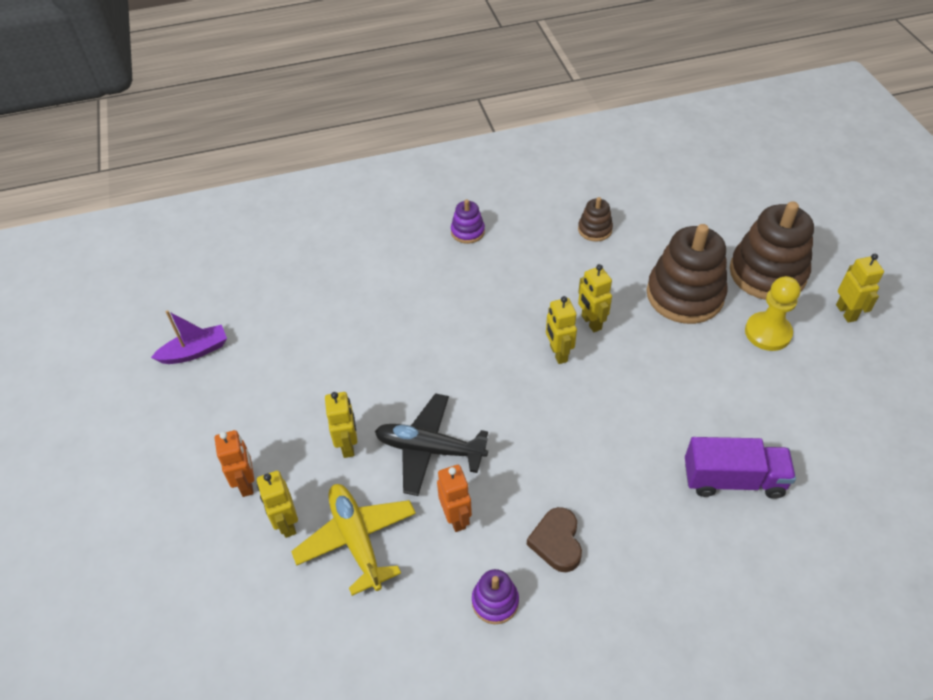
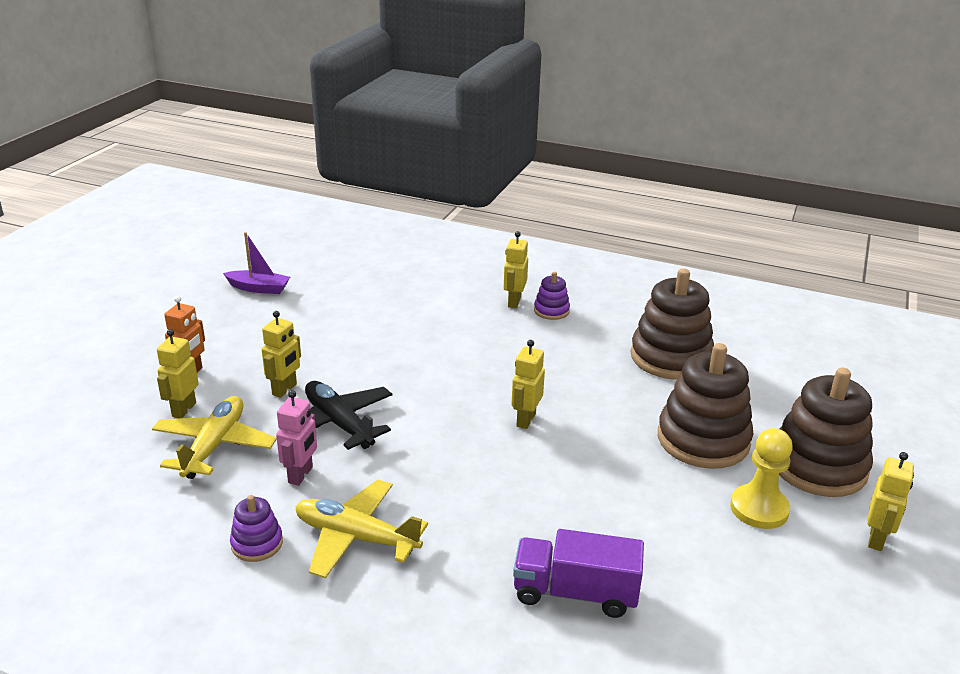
camera: 35 degrees right, 20 degrees down
(456, 517) = (301, 475): orange robot -> pink robot
(557, 542) = (356, 537): brown heart -> yellow plane
(591, 322) = (583, 415): yellow robot -> yellow robot (514, 302)
(595, 229) = (670, 357): brown stacking toy -> brown stacking toy, size x2.10
(733, 479) = (575, 592): purple truck -> purple truck turned 150 degrees clockwise

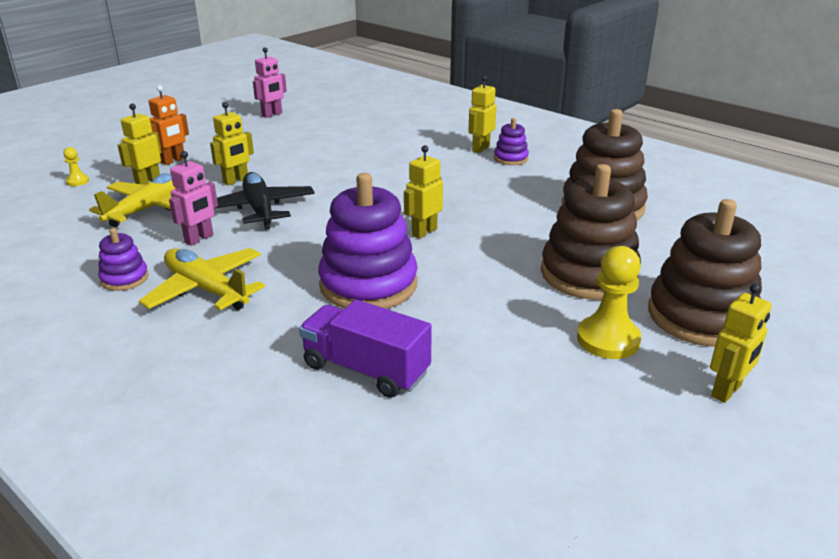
camera: 20 degrees right, 0 degrees up
(96, 423) = (77, 181): none -> yellow pawn
(259, 288) = (272, 115): purple boat -> pink robot
(514, 495) = (368, 284): none -> purple stacking toy

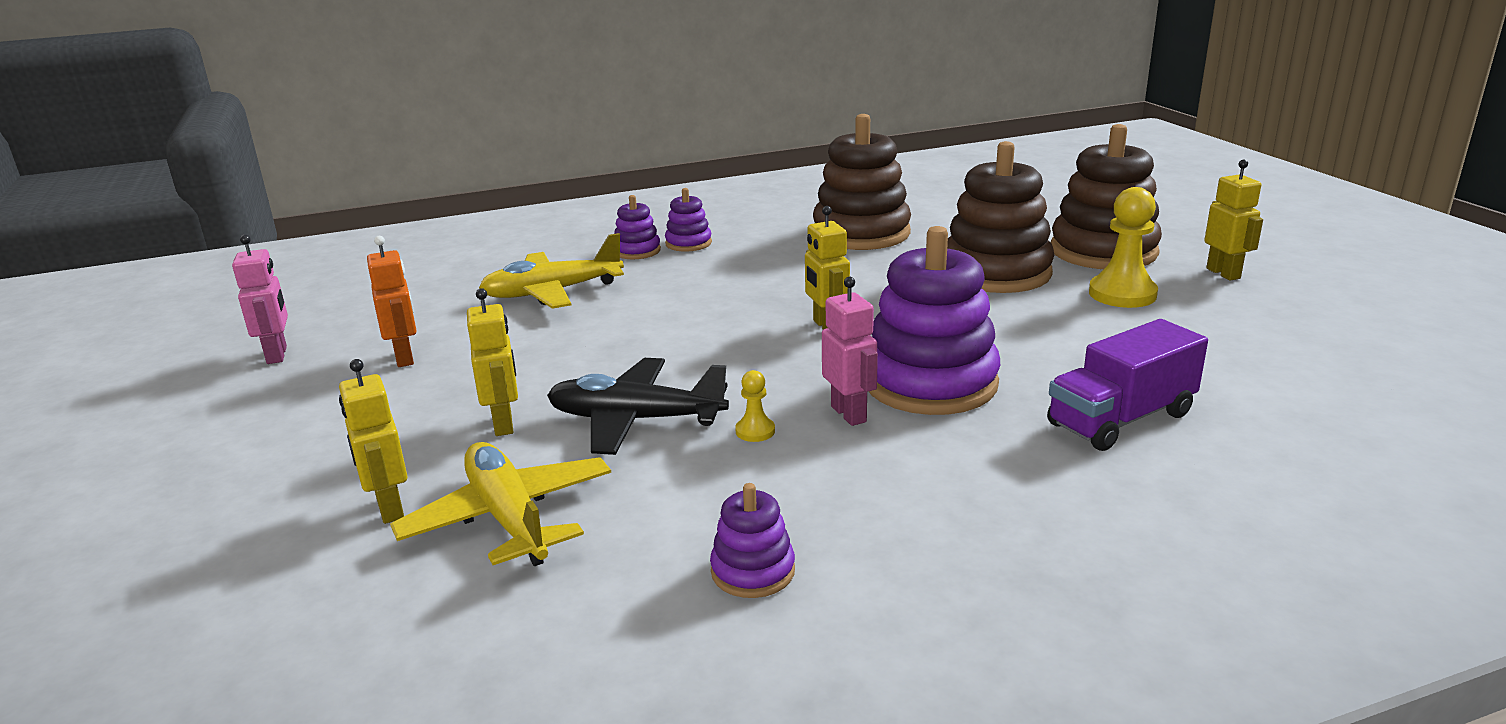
camera: 60 degrees left, 5 degrees down
(77, 181) = (261, 593): yellow pawn -> yellow pawn (755, 431)
(173, 161) = (329, 471): orange robot -> orange robot (405, 358)
(199, 239) = (680, 484): pink robot -> pink robot (849, 414)
(206, 289) = (852, 498): yellow plane -> yellow plane (552, 292)
(480, 148) = (637, 251): yellow robot -> purple stacking toy

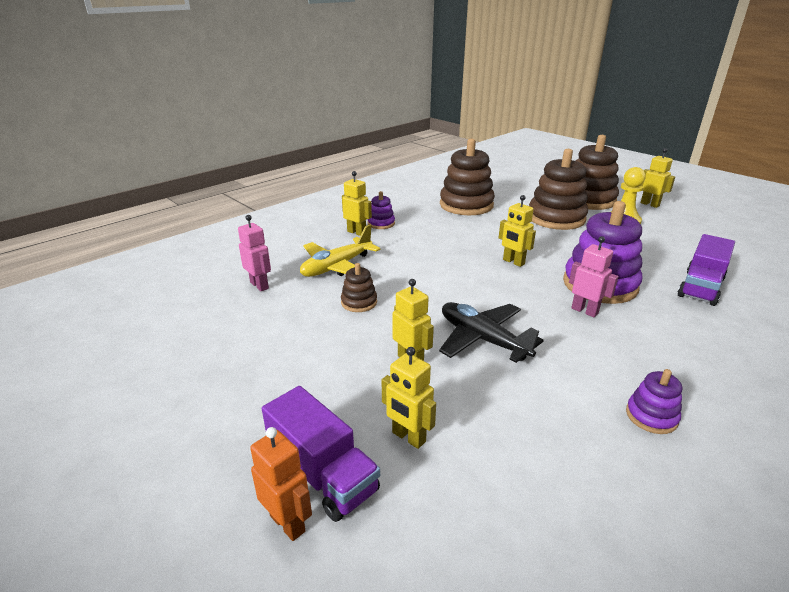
camera: 25 degrees left, 5 degrees up
(249, 519) = (322, 473): none -> purple truck
(277, 355) = (197, 345): pink robot -> pink robot (259, 285)
(405, 358) = (293, 329): orange robot -> orange robot (288, 523)
(509, 518) = (488, 422): yellow plane -> none
(526, 342) = (359, 302): none -> brown stacking toy
(636, 420) = (483, 339): black plane -> black plane turned 60 degrees clockwise
(637, 251) = (356, 232): purple stacking toy -> yellow robot
(755, 431) = (552, 331): yellow pawn -> none

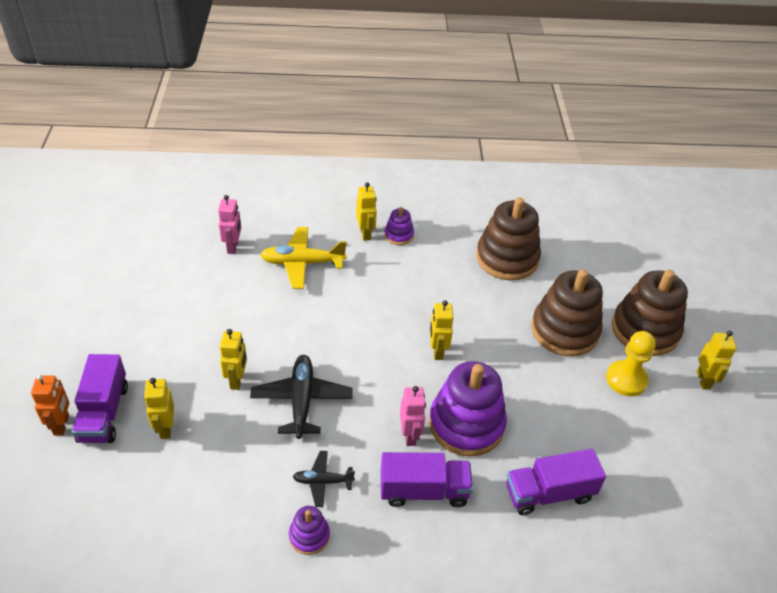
camera: 40 degrees right, 15 degrees up
(359, 302) = (272, 308): brown stacking toy -> none
(590, 375) = (323, 481): none -> black plane
(651, 333) = (424, 490): none -> purple truck

